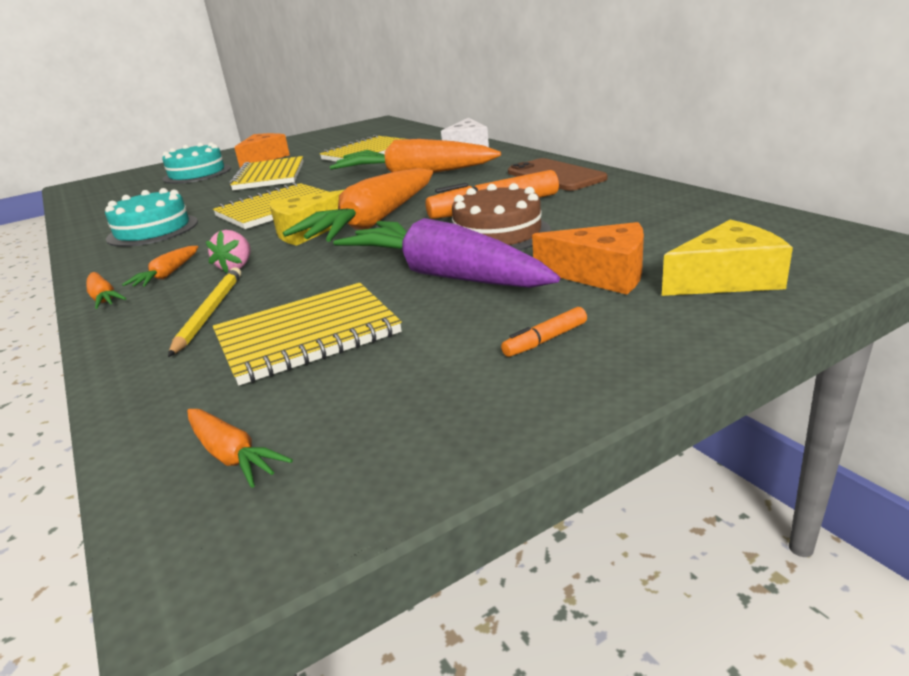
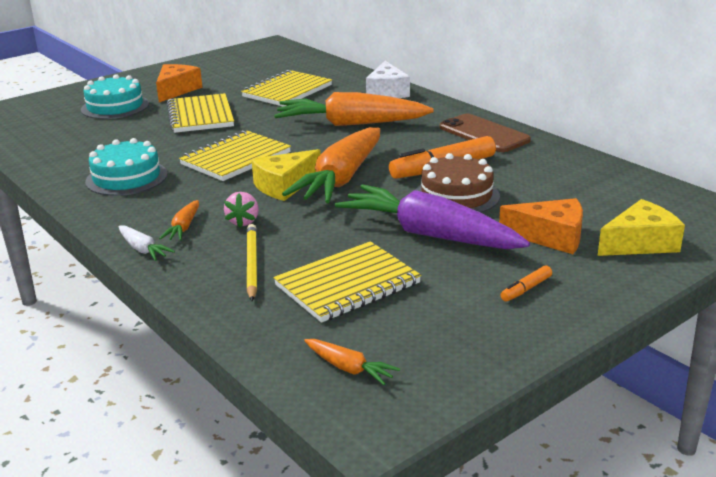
camera: 10 degrees left, 0 degrees up
(104, 298) = (143, 249): orange carrot -> white carrot

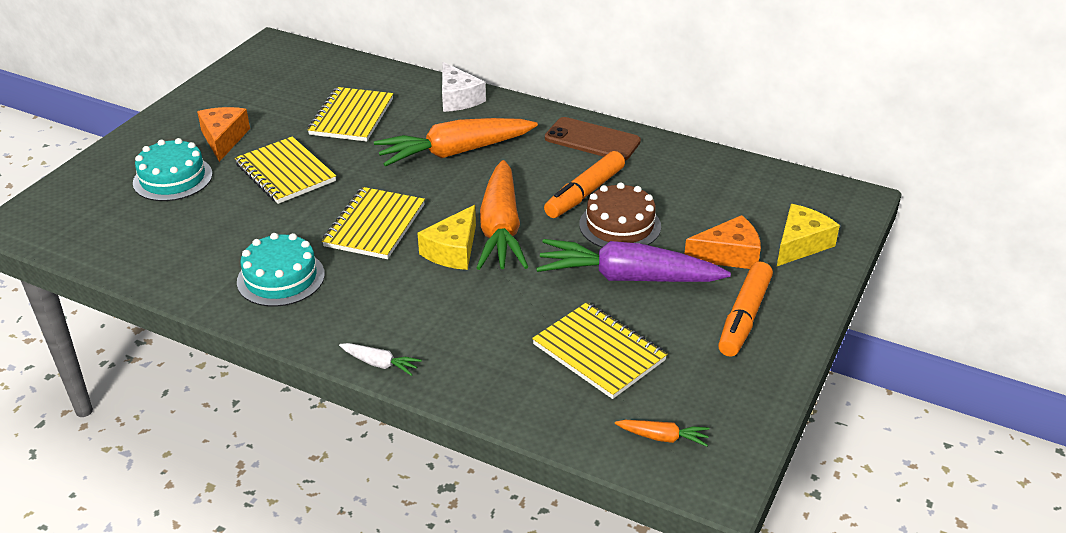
camera: 25 degrees left, 10 degrees up
(183, 227) = (397, 327): orange carrot -> none
(243, 221) = (449, 305): pink strawberry -> none
(251, 264) = (497, 353): yellow pencil -> none
(347, 284) = (599, 352): yellow notebook -> yellow notebook turned 75 degrees counterclockwise
(526, 289) = (744, 317): orange marker -> orange marker, size x2.15

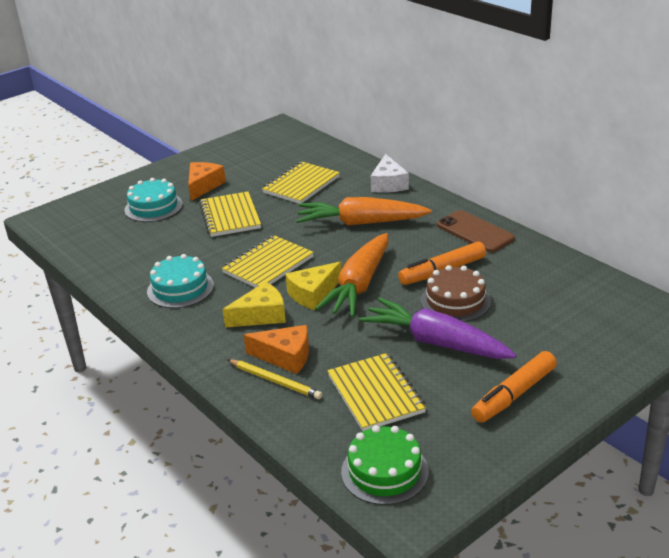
camera: 25 degrees right, 5 degrees down
(380, 364) = (209, 363): white carrot -> none
(474, 365) = (275, 381): none -> yellow pencil
(663, 437) = (384, 471): orange carrot -> green cake
(728, 255) = (533, 342): orange cheese -> orange cheese (285, 356)
(801, 244) = (603, 347): yellow cheese -> yellow cheese (261, 315)

